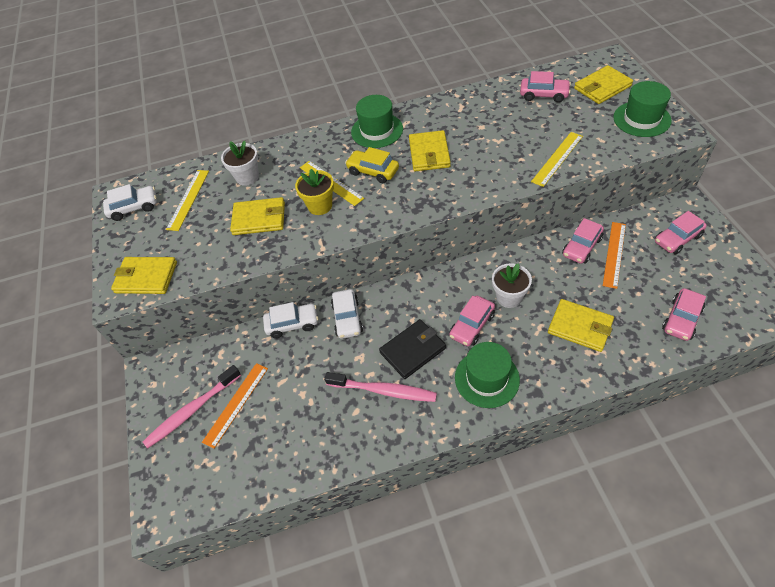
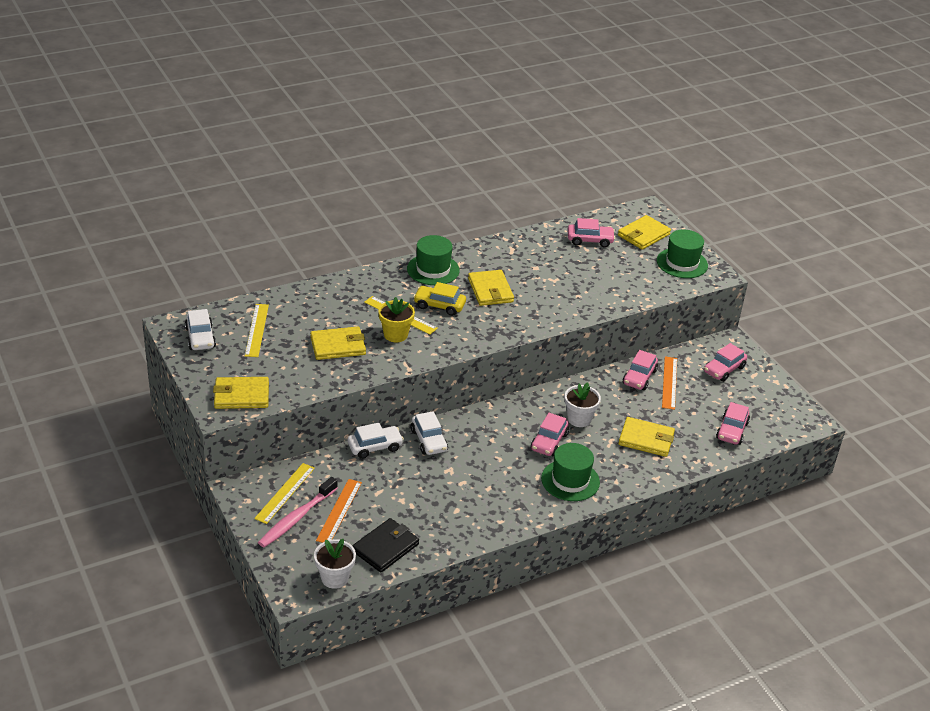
camera: 20 degrees left, 15 degrees down
(134, 208) = (200, 338): white car -> white car turned 105 degrees clockwise
(247, 177) = (312, 310): white flower pot -> white flower pot (334, 578)
(383, 390) = (478, 494): pink toothbrush -> none
(413, 350) = (498, 463): black wallet -> black wallet (385, 547)
(557, 158) = (611, 295): yellow ruler -> yellow ruler (285, 493)

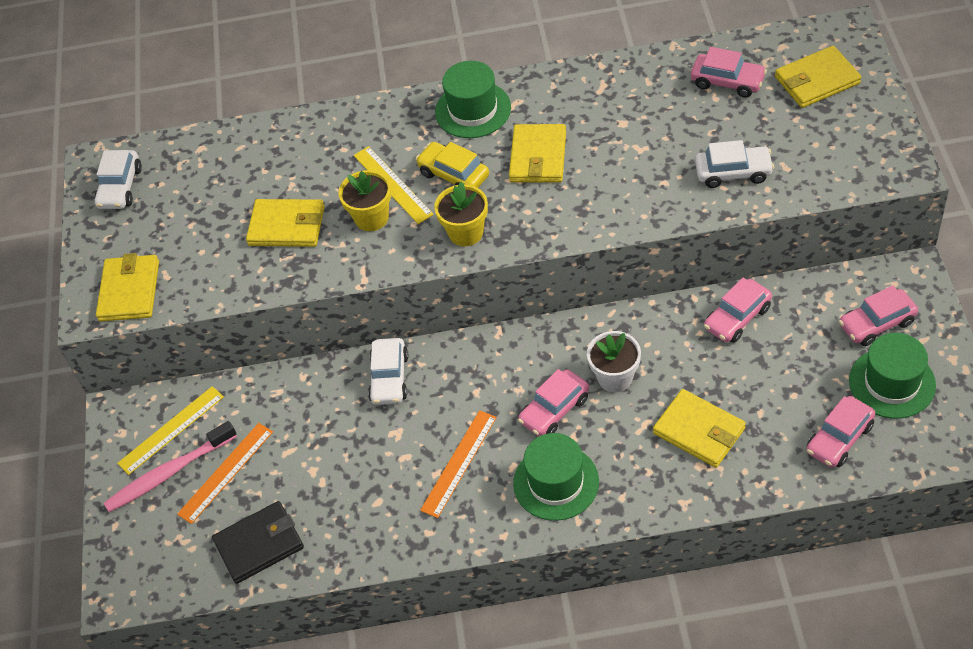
camera: 30 degrees right, 15 degrees up
(241, 395) = (129, 291): yellow wallet -> yellow wallet turned 75 degrees clockwise
(257, 330) = (195, 184): yellow ruler -> none
(334, 578) = (176, 579): white flower pot -> none
(375, 447) = (314, 376): white car -> white car (733, 172)
(464, 335) = (466, 232): none -> yellow flower pot
(669, 382) = (779, 334): orange ruler -> orange ruler (459, 463)
(682, 263) = (854, 141): green hat -> green hat (892, 383)

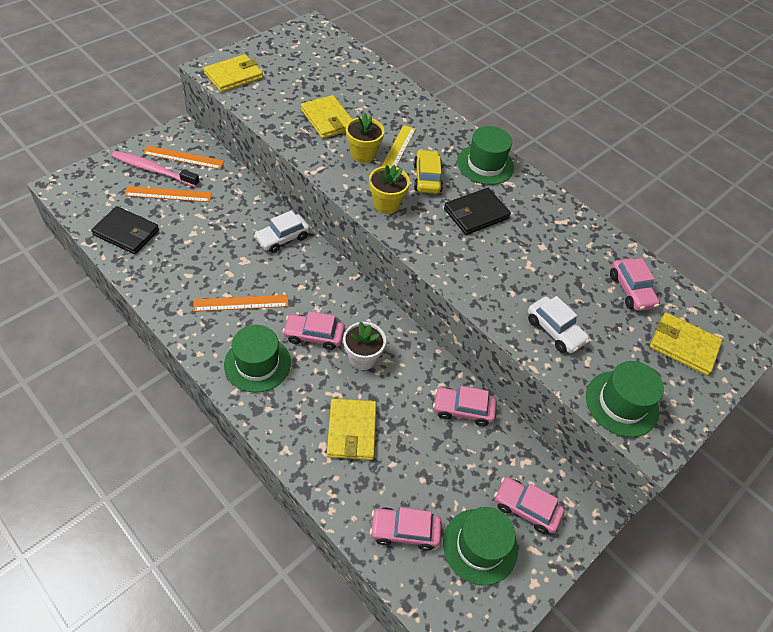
camera: 40 degrees right, 0 degrees up
(120, 187) = (303, 41): white car -> none
(171, 430) = (183, 157): yellow ruler -> orange ruler
(538, 157) = (476, 214): yellow wallet -> black wallet
(847, 167) = (621, 403): none -> green hat

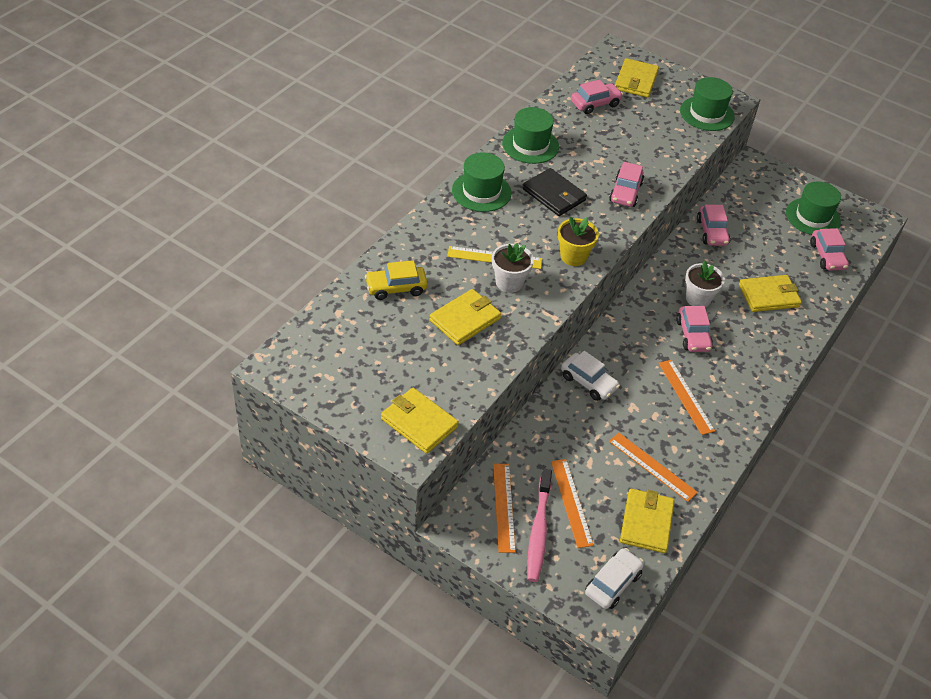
camera: 100 degrees left, 5 degrees down
(126, 232) = (646, 522): black wallet -> yellow wallet
(177, 253) = (652, 466): none -> orange ruler
(257, 363) = (743, 369): green hat -> green hat (530, 145)
(363, 154) = (509, 282): yellow flower pot -> white flower pot
(427, 178) = (522, 231): yellow car -> yellow car (396, 288)
(526, 508) = (771, 195): pink car -> pink car (625, 192)
(554, 330) = (661, 145): white car -> white car (613, 583)

